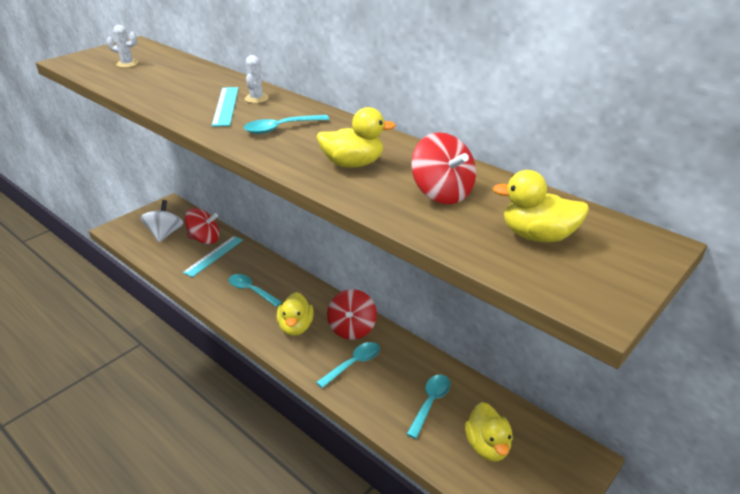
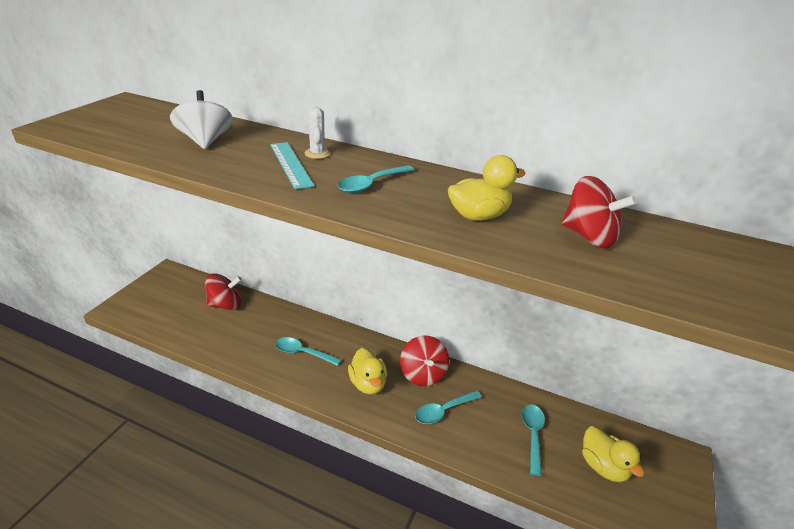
camera: 20 degrees left, 0 degrees up
(127, 64) = (135, 124): white cactus -> none
(165, 234) = (178, 305): white spinning top -> white spinning top (205, 141)
(214, 256) = (244, 321): turquoise ruler -> none
(353, 364) = (443, 411): turquoise spoon -> turquoise spoon turned 150 degrees counterclockwise
(537, 236) = (710, 270): yellow duck -> none

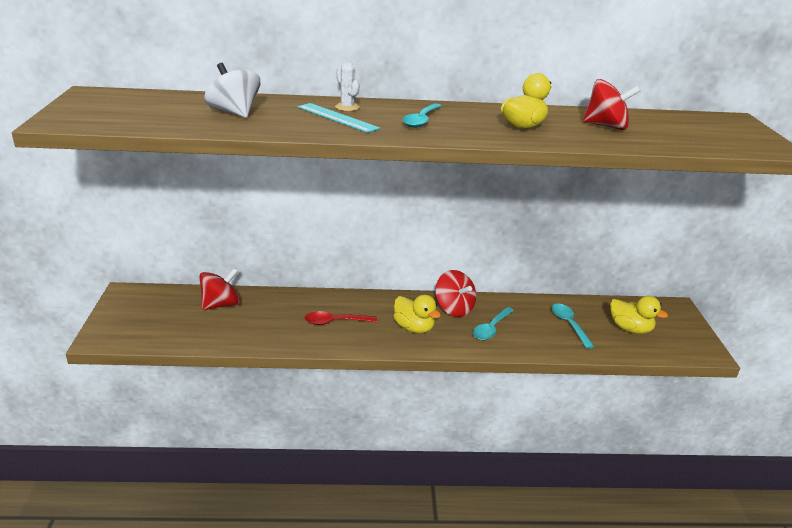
camera: 25 degrees left, 5 degrees down
(302, 353) = (335, 322): turquoise spoon -> red spoon

